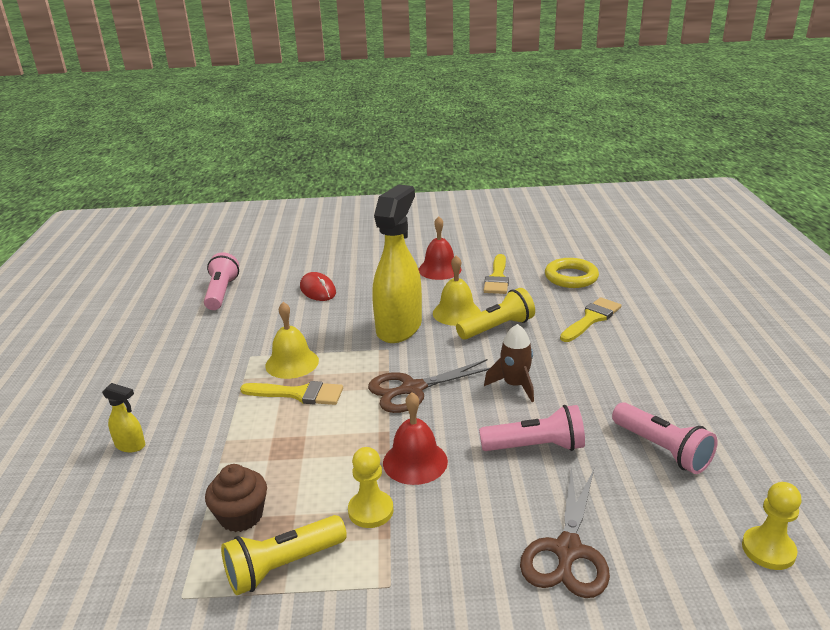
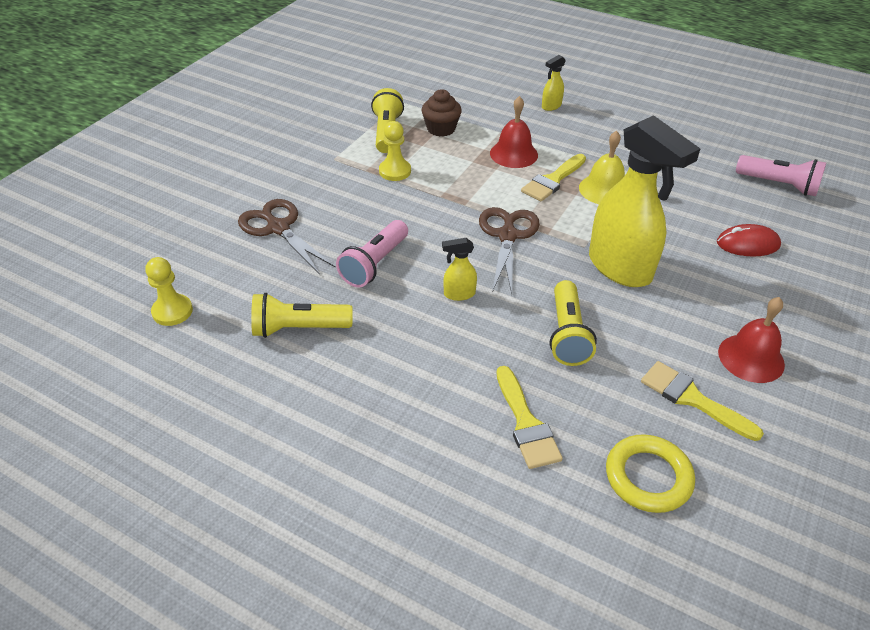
camera: 120 degrees right, 15 degrees up
(415, 461) = (420, 203): red bell -> red bell (513, 154)
(456, 313) = (623, 320): yellow bell -> none
(515, 385) = (459, 294): brown rocket -> yellow spray bottle
(662, 449) = (299, 328): pink flashlight -> yellow flashlight

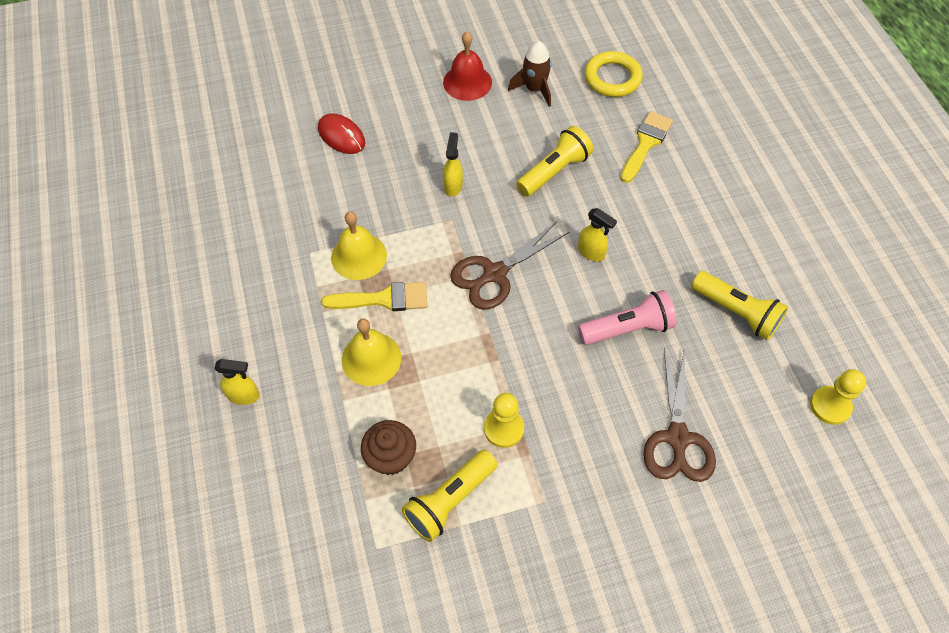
camera: 135 degrees left, 15 degrees up
(513, 154) = (371, 358): red bell -> yellow bell
(620, 268) = (453, 186): yellow spray bottle -> yellow spray bottle, size x0.42
(692, 399) = (534, 89): yellow brush -> brown rocket
(778, 185) = (231, 156): pink flashlight -> none

